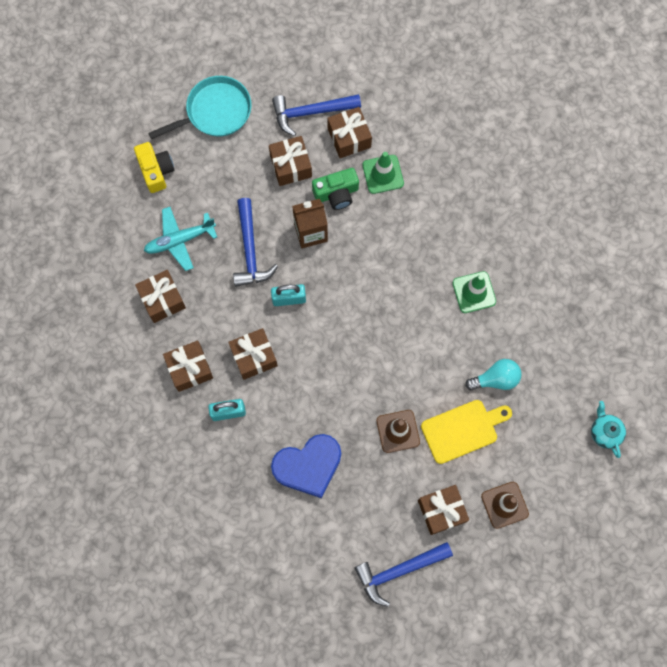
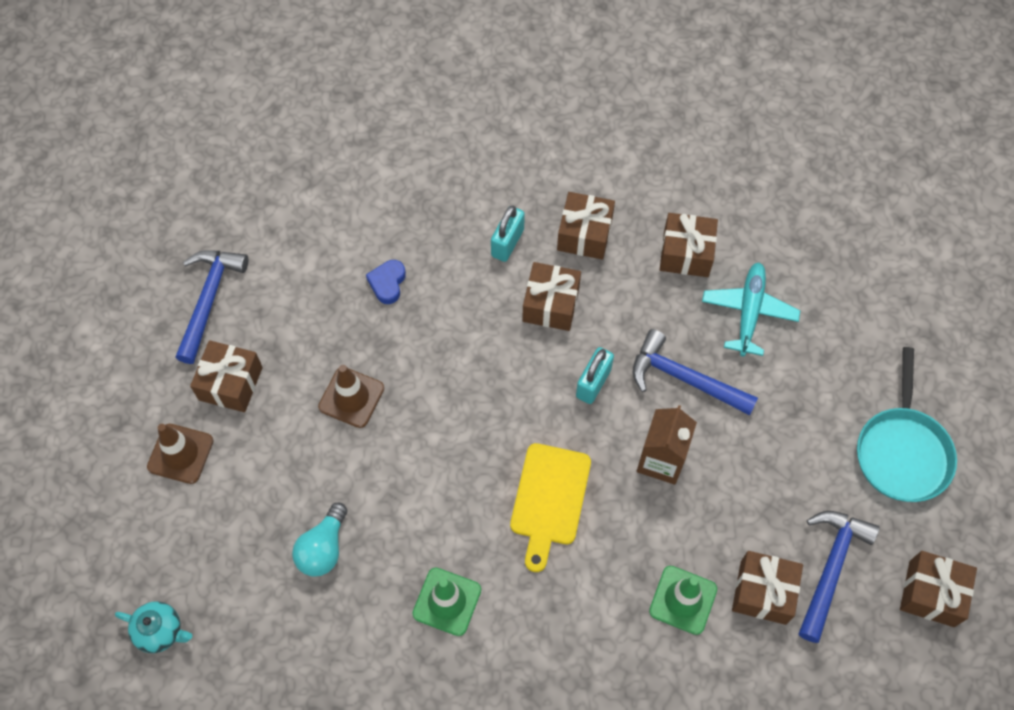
camera: 125 degrees right, 10 degrees down
(156, 171) = (858, 338): yellow camera -> none
(291, 166) = (768, 494): brown gift -> brown gift (931, 593)
(308, 466) = (387, 283): blue heart -> blue heart, size x0.48
(336, 193) = (693, 524): green camera -> none
(463, 430) = (296, 468): yellow cutting board -> yellow cutting board (549, 499)

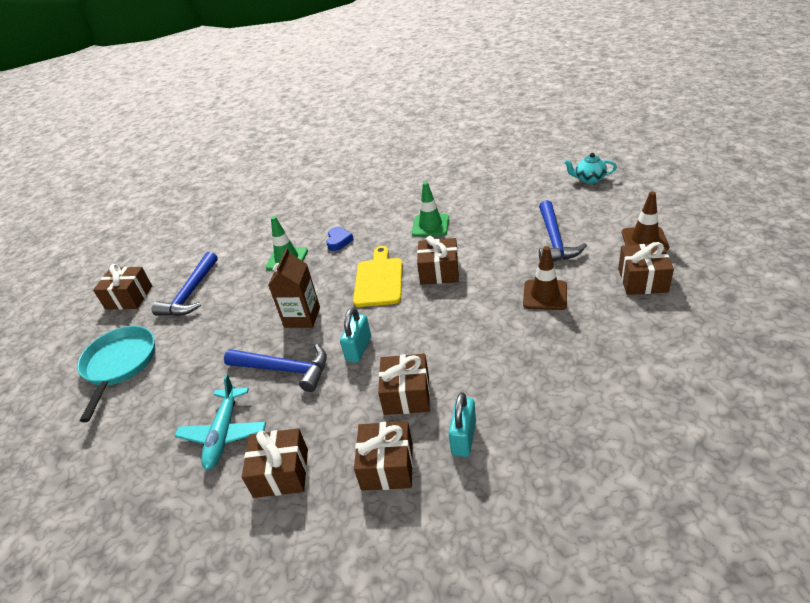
camera: 175 degrees right, 25 degrees down
(209, 299) = (710, 324): blue hammer -> blue hammer (554, 240)
(323, 548) = (517, 226): turquoise light bulb -> none
(387, 283) = (562, 374): blue heart -> blue heart (339, 241)
(763, 592) = (236, 273): brown gift -> brown gift (439, 272)

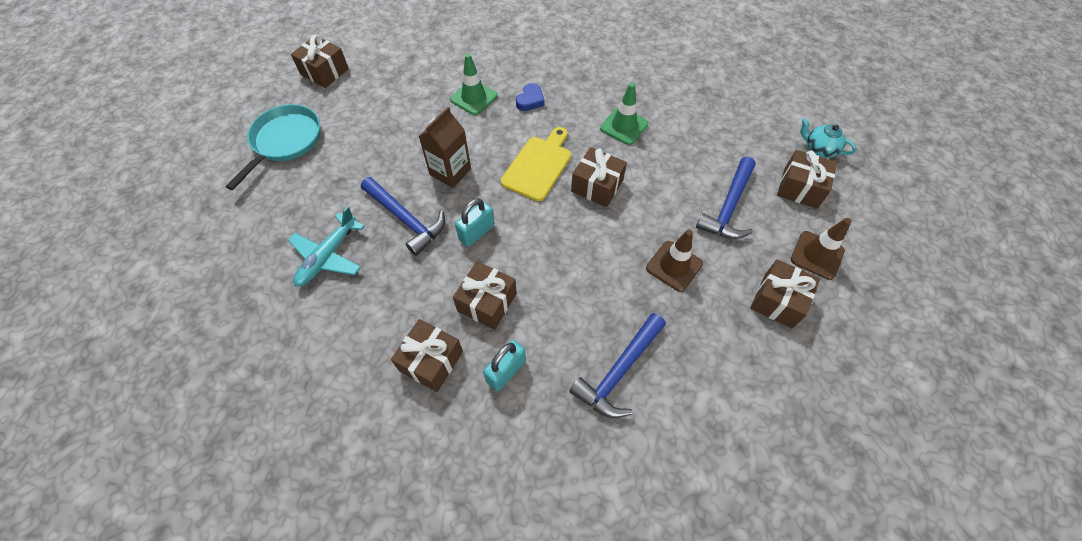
camera: 20 degrees right, 20 degrees up
(190, 294) = (374, 94): blue hammer -> blue hammer (618, 372)
(281, 473) = (350, 319): brown gift -> brown gift (800, 188)

